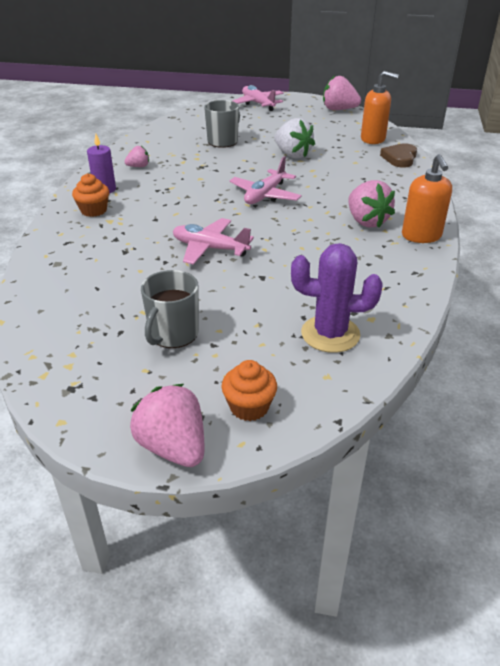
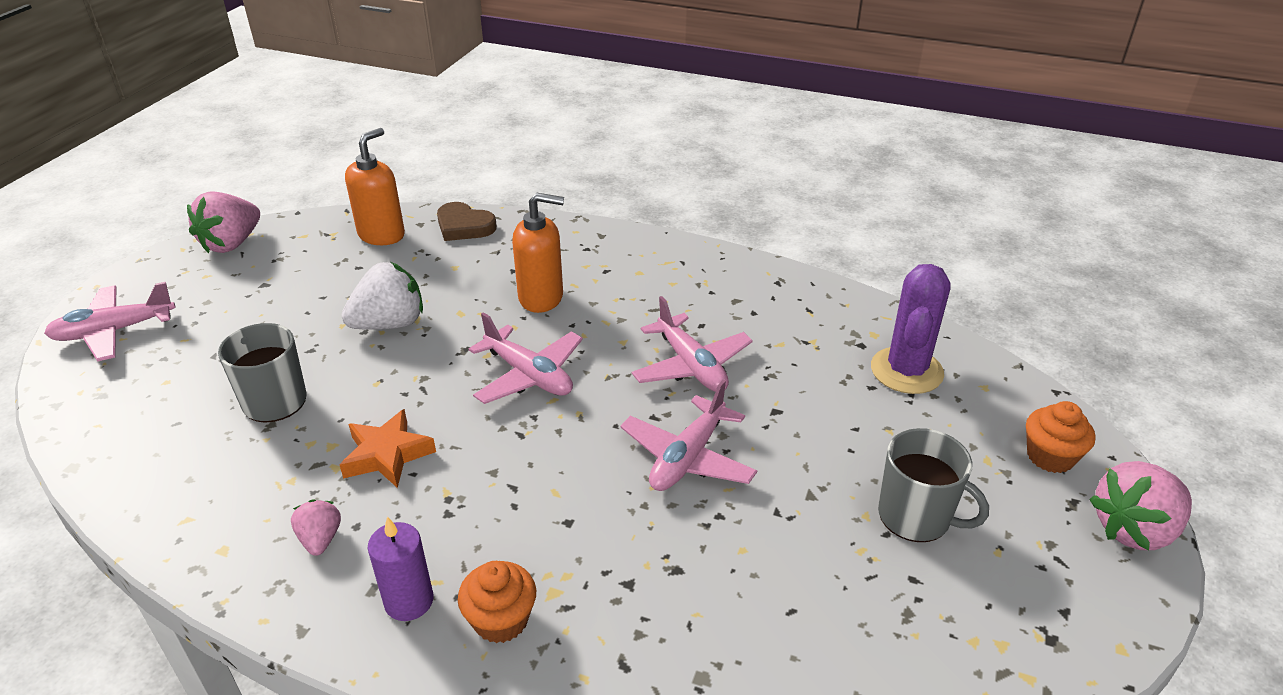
camera: 80 degrees left, 0 degrees up
(193, 170) = (387, 455): none -> orange star
(296, 243) = (691, 365): none -> pink plane
(366, 221) = (645, 293): pink strawberry -> none
(421, 236) = (695, 259): orange soap dispenser -> orange soap dispenser (541, 298)

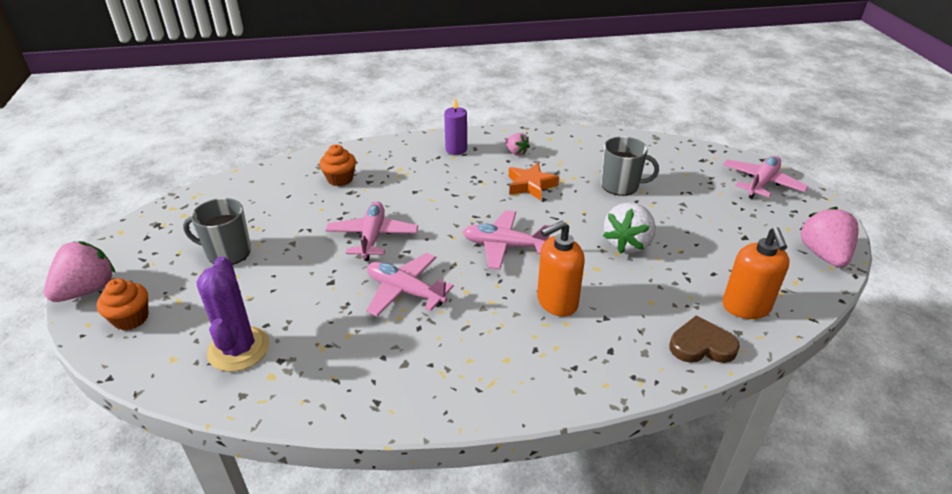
camera: 150 degrees right, 0 degrees up
(501, 620) = (413, 156): orange cupcake -> orange cupcake (340, 179)

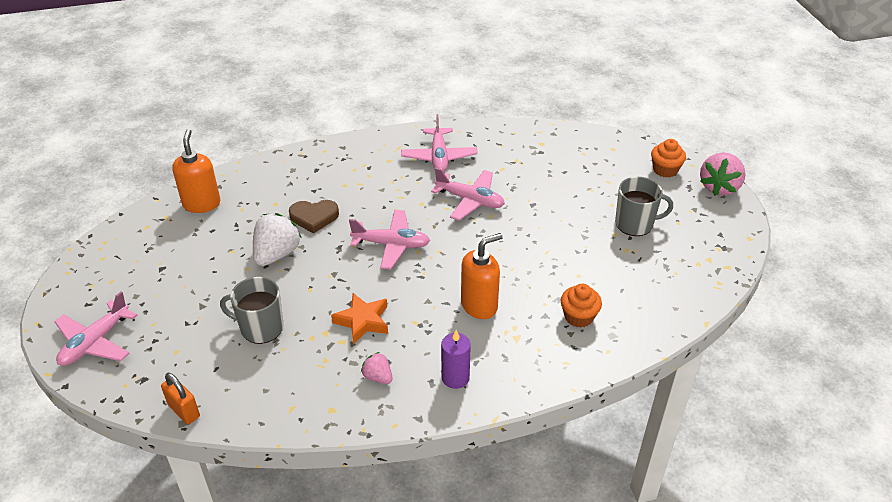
camera: 175 degrees right, 5 degrees up
(239, 349) = (573, 156): purple cactus -> none
(372, 237) = (514, 246): pink plane -> pink plane (439, 157)
(556, 302) = (349, 199): orange soap dispenser -> orange soap dispenser (479, 305)
(659, 142) = (184, 411): none -> orange padlock
(701, 345) = (250, 176): brown heart -> brown heart (314, 217)
(823, 255) = (101, 253): pink strawberry -> none

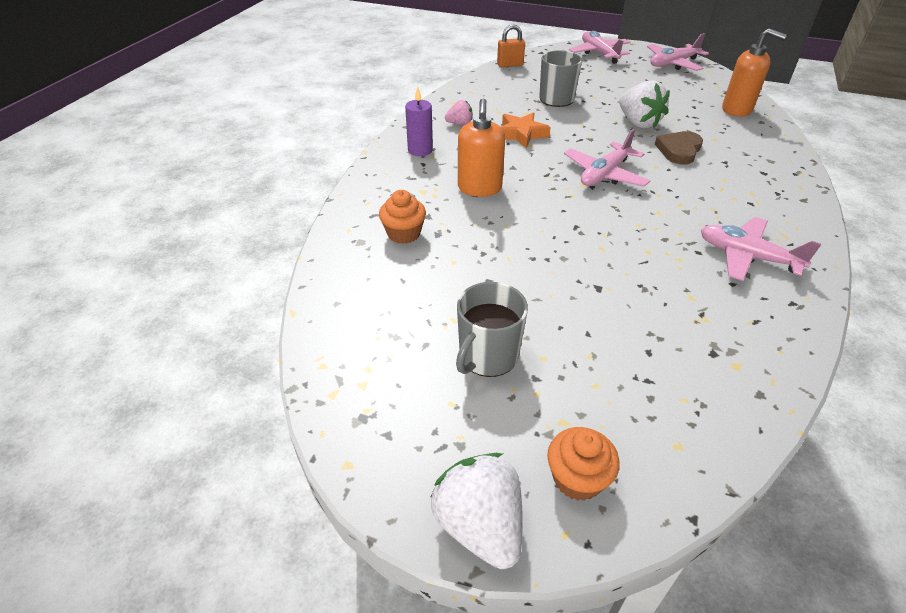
camera: 125 degrees right, 0 degrees up
(470, 200) = (641, 245): pink plane -> pink plane (673, 64)
(719, 187) = (479, 525): pink strawberry -> white strawberry

